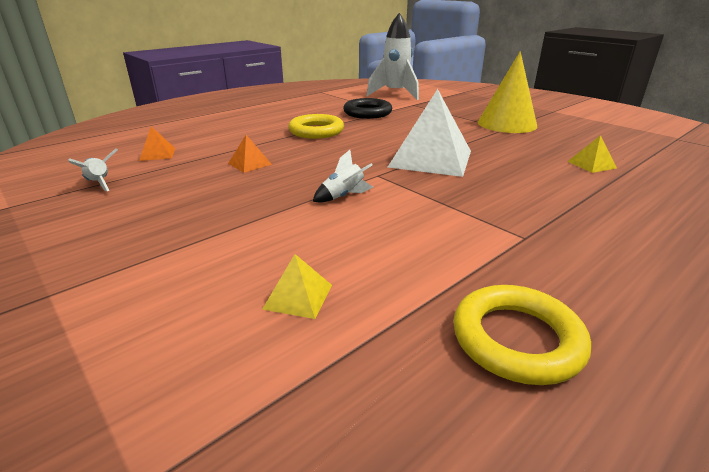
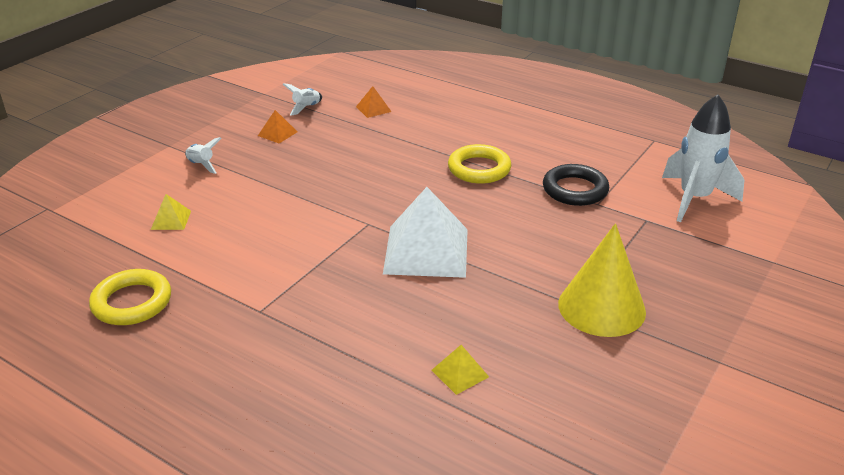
camera: 75 degrees right, 5 degrees up
(250, 164) = (369, 155): orange pyramid -> orange pyramid (277, 133)
(343, 196) = (314, 213): white rocket -> white rocket (201, 165)

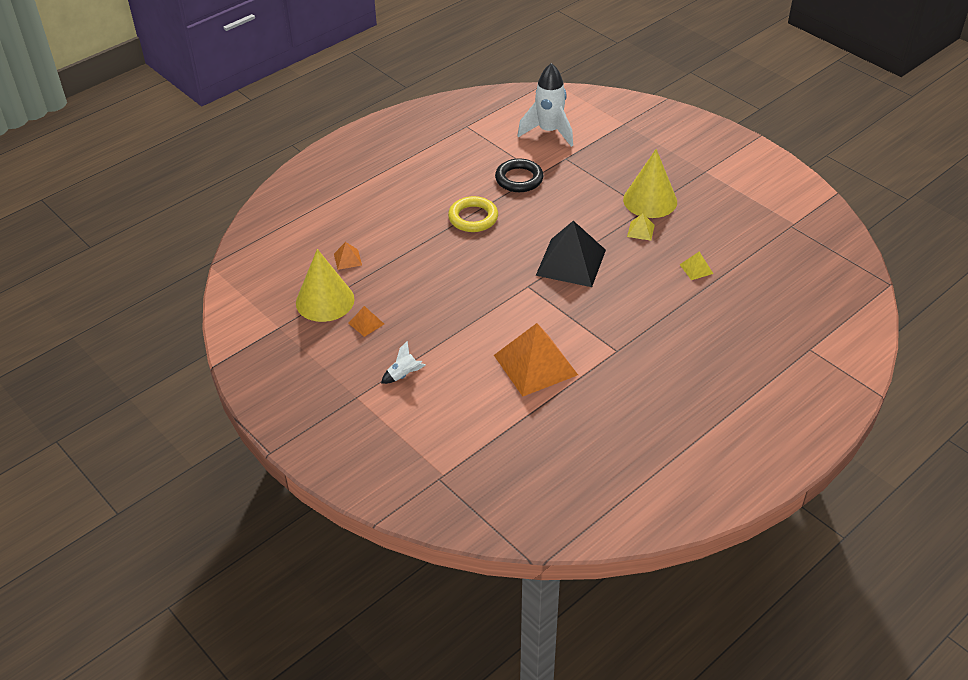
camera: 75 degrees left, 10 degrees up
(132, 302) = (591, 417): yellow ring -> none
(171, 220) = (486, 396): yellow pyramid -> yellow pyramid (640, 231)
(225, 247) = (535, 365): none -> orange pyramid
(306, 108) = (325, 301): white rocket -> yellow cone
(426, 251) = (571, 262): white pyramid -> black pyramid

